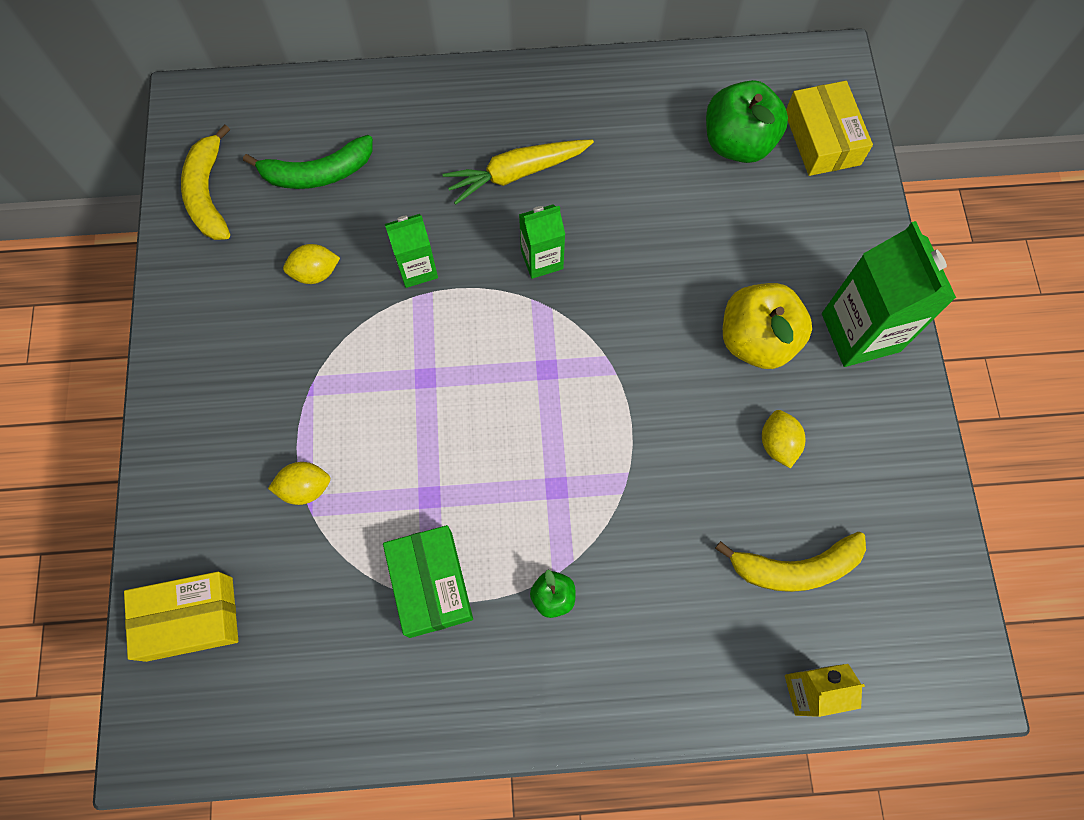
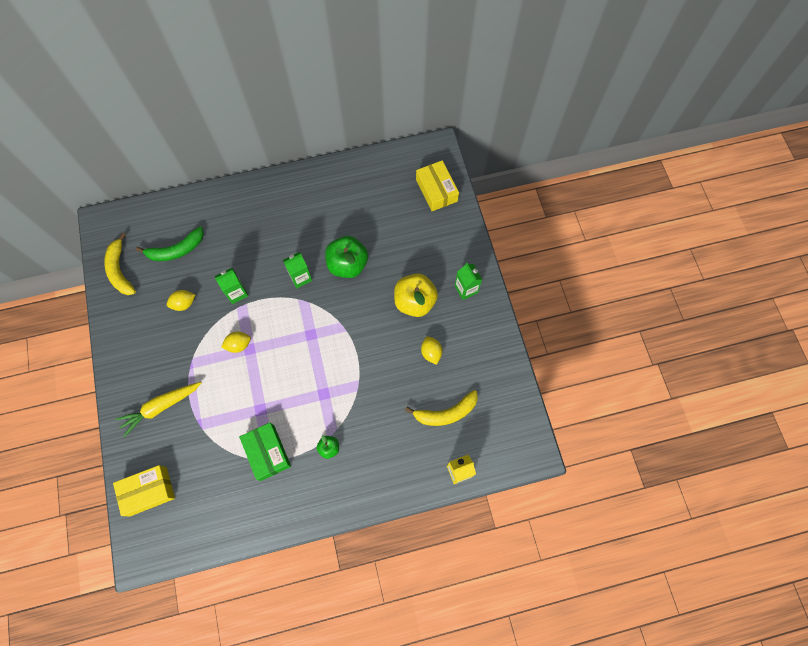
camera: 10 degrees left, 0 degrees up
(305, 488) = (196, 416): yellow lemon -> yellow lemon (238, 345)
(517, 173) = (281, 234): yellow carrot -> yellow carrot (161, 407)
(737, 143) = (393, 199): green apple -> green apple (347, 264)
(860, 332) = (466, 289): green carton -> green carton, size x0.57

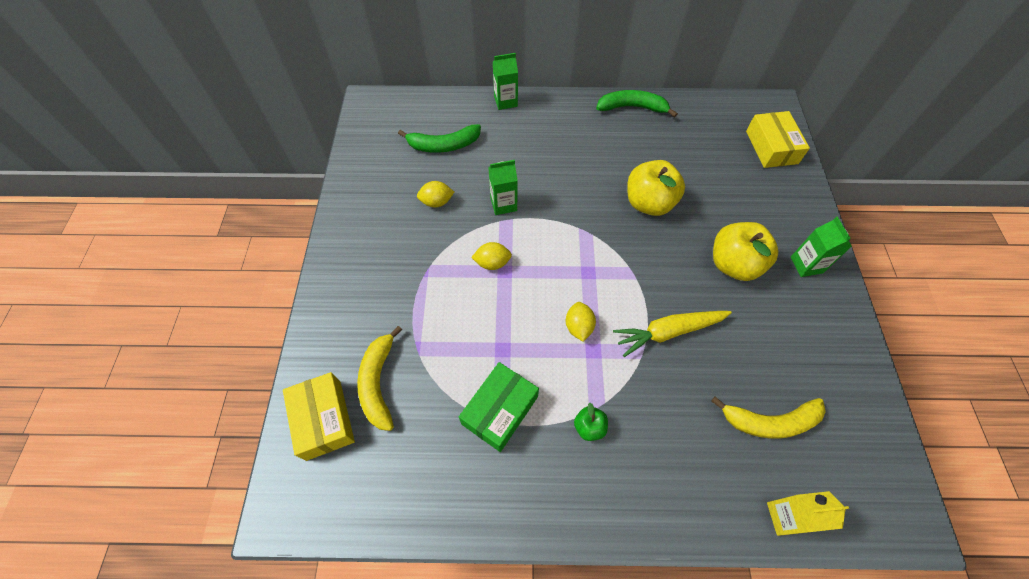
camera: 15 degrees right, 10 degrees down
(120, 270) = (373, 152): yellow banana -> yellow banana (378, 382)
(148, 491) = (323, 419): yellow box -> yellow box turned 75 degrees clockwise
(161, 407) = (374, 314): yellow carrot -> yellow carrot (668, 332)
(267, 452) = (500, 410): green box -> green box turned 45 degrees clockwise
(300, 277) = (586, 205): green carton -> green carton (505, 101)
(323, 176) = (632, 107): none -> green banana
(347, 264) = (649, 203): green apple -> yellow apple
(431, 353) = (752, 333): yellow lemon -> yellow lemon (578, 327)

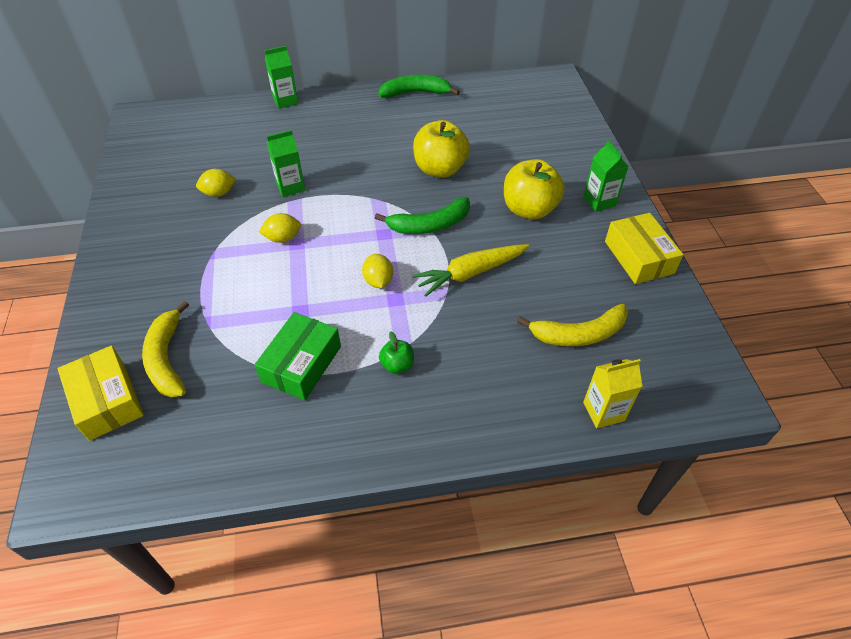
camera: 10 degrees left, 10 degrees down
(443, 145) = (222, 144): green banana -> green banana (429, 225)
(771, 147) = (555, 111): yellow box -> yellow box (639, 257)

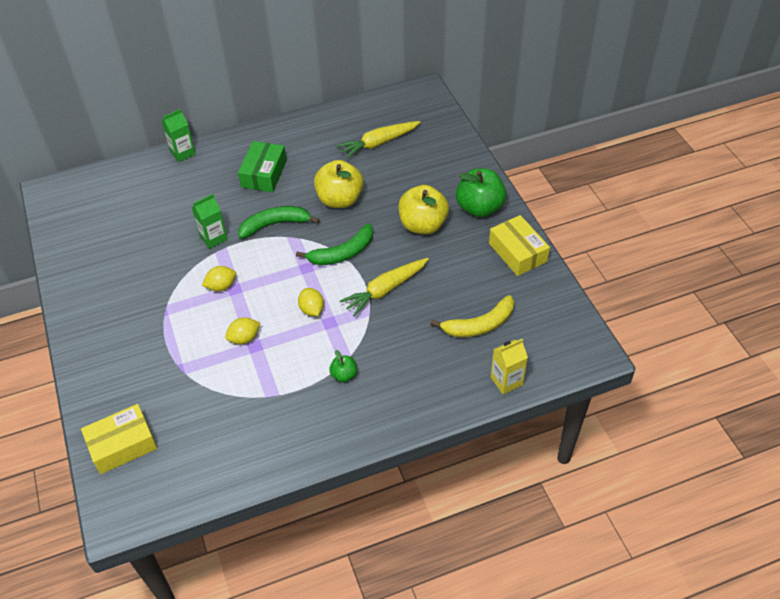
camera: 10 degrees left, 0 degrees up
(107, 400) = (122, 445): yellow box -> yellow box turned 75 degrees counterclockwise
(167, 358) = (158, 404): yellow banana -> none
(219, 193) = (152, 254): yellow lemon -> yellow lemon (244, 338)
(301, 364) = (268, 388): green box -> green box (264, 174)
(416, 93) = (301, 126): green banana -> green banana (275, 224)
(495, 120) = (378, 143): none -> yellow carrot
(599, 201) = (479, 208): green carton -> green apple

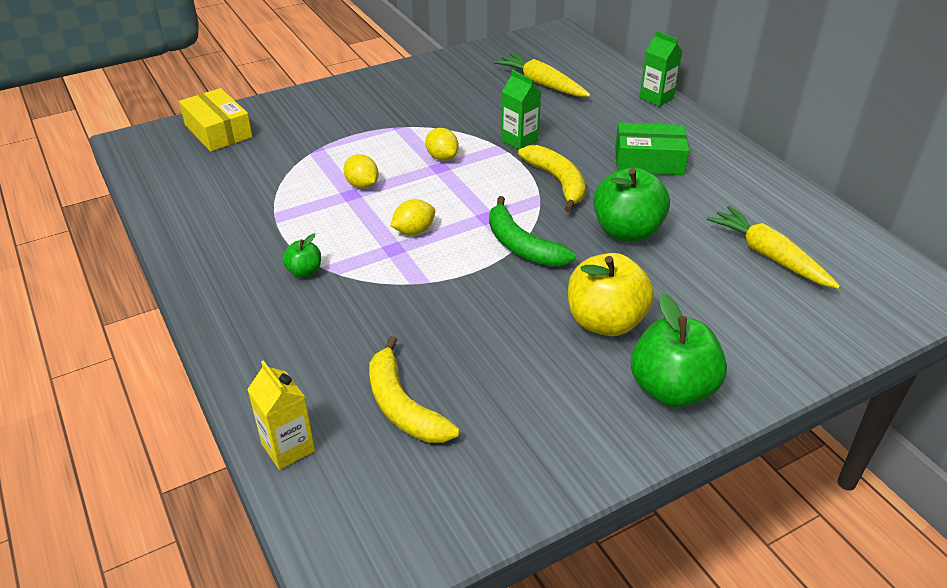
camera: 80 degrees right, 10 degrees down
(275, 224) = (558, 182): green banana -> yellow banana
(340, 199) = (627, 231): yellow apple -> green apple
(385, 290) = (459, 294): yellow carrot -> yellow carrot (541, 84)
(517, 252) = (578, 449): yellow box -> none

